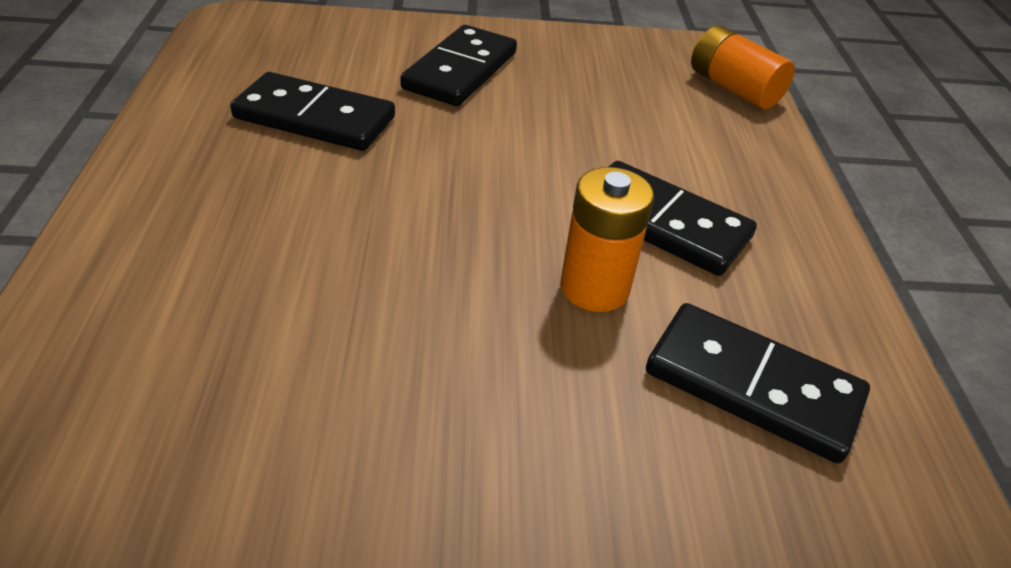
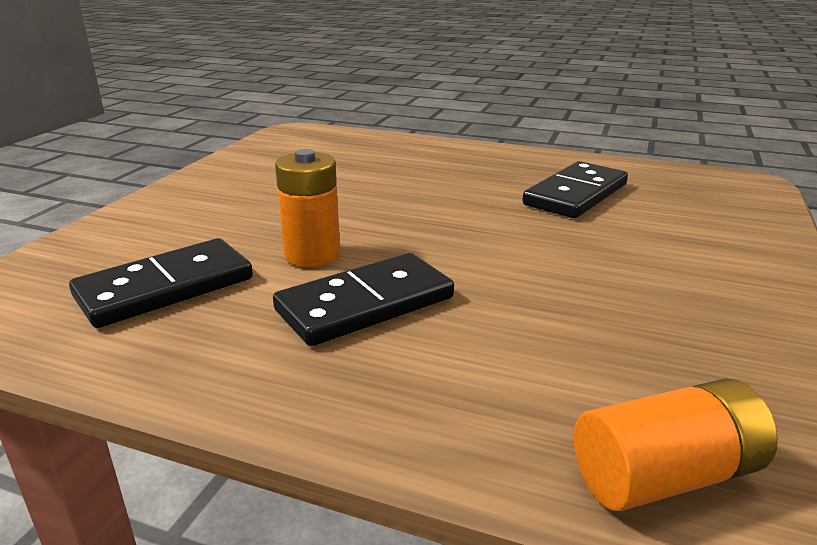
camera: 115 degrees right, 15 degrees down
(460, 71) = (672, 258): black domino -> none

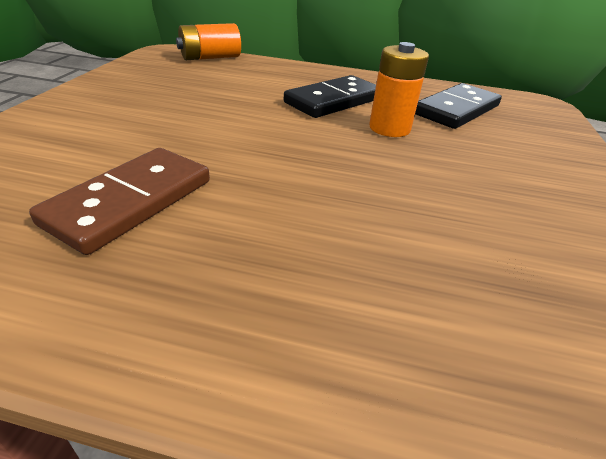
camera: 170 degrees right, 10 degrees up
(575, 195) = (131, 202): black domino -> brown domino

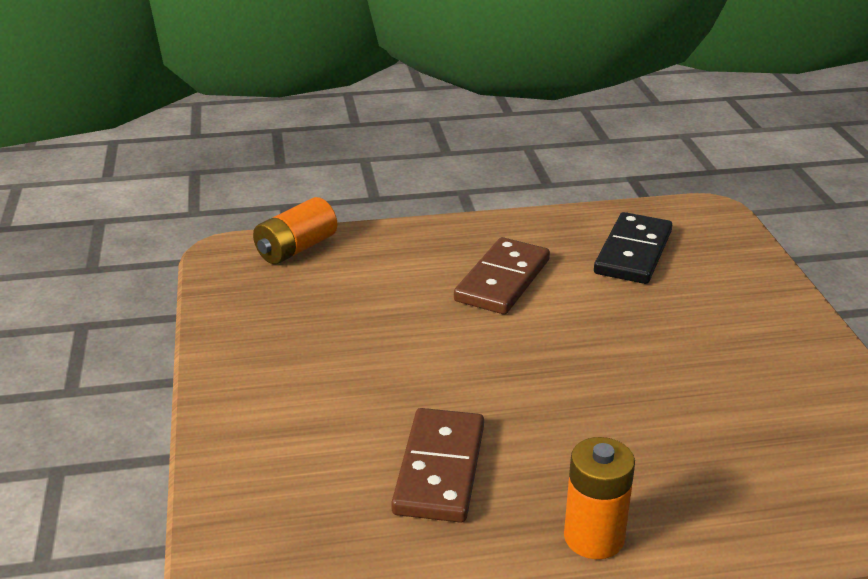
camera: 20 degrees left, 5 degrees down
(333, 101) = (502, 280): black domino -> brown domino
(389, 128) = (586, 304): orange battery -> orange battery (594, 537)

